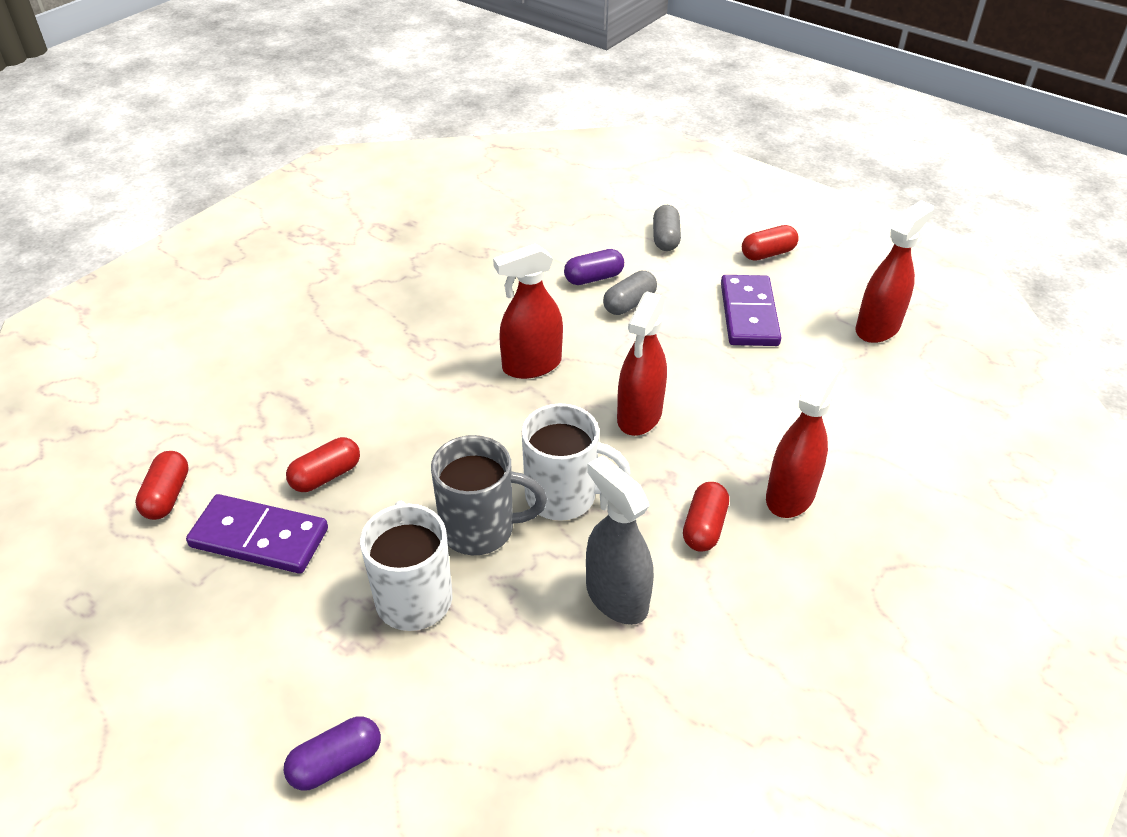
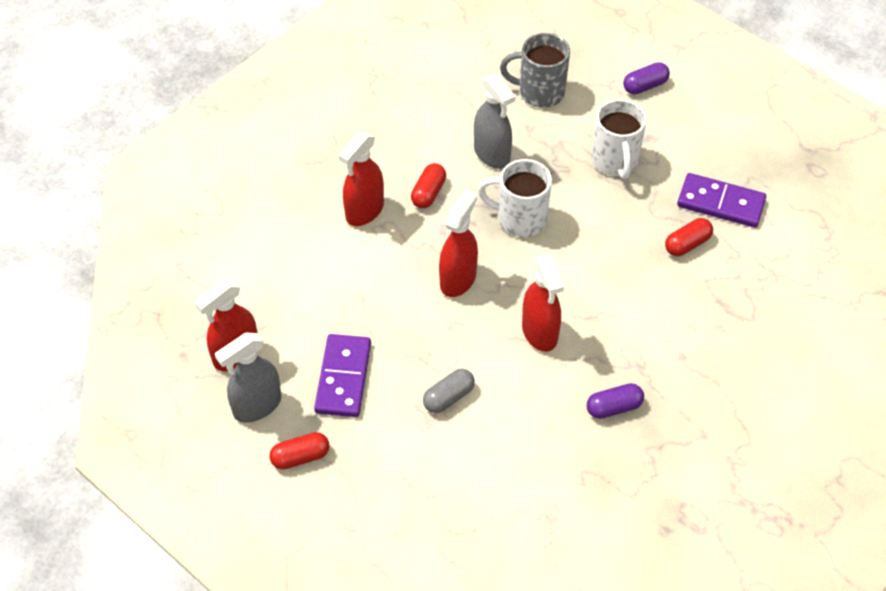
camera: 175 degrees left, 10 degrees up
(167, 496) = (793, 236): red capsule -> none
(481, 529) = (576, 200): grey mug -> grey mug (539, 92)
(531, 365) = (539, 332): red spray bottle -> red spray bottle turned 90 degrees clockwise
(594, 278) = (477, 433): purple capsule -> purple capsule (613, 407)
(665, 238) = (398, 487): grey capsule -> none
(831, 288) = (257, 406): none -> grey spray bottle

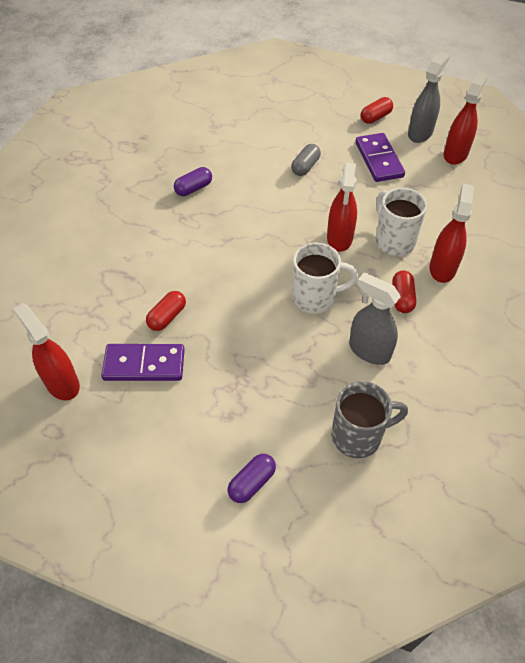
camera: 160 degrees right, 0 degrees up
(539, 332) = (262, 219): red spray bottle -> red spray bottle (62, 383)
(615, 162) = (253, 378): white mug -> white mug (393, 240)

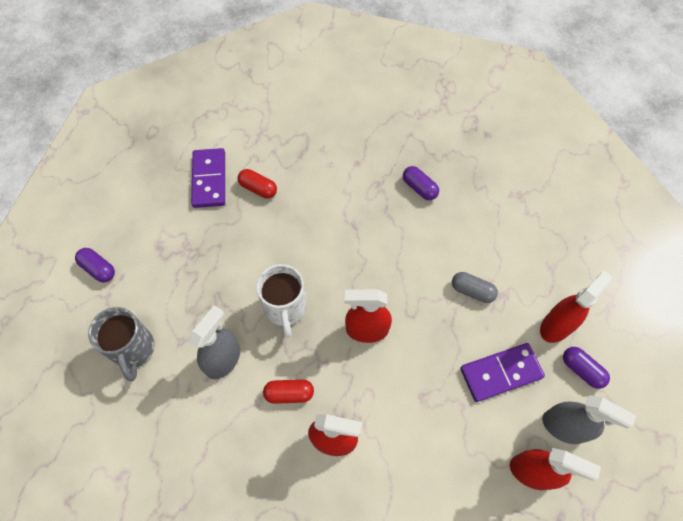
camera: 85 degrees right, 10 degrees up
(62, 383) = (193, 129): red spray bottle -> red spray bottle (556, 326)
(375, 117) = (581, 370): red capsule -> purple capsule
(393, 240) = (369, 387): white mug -> none

